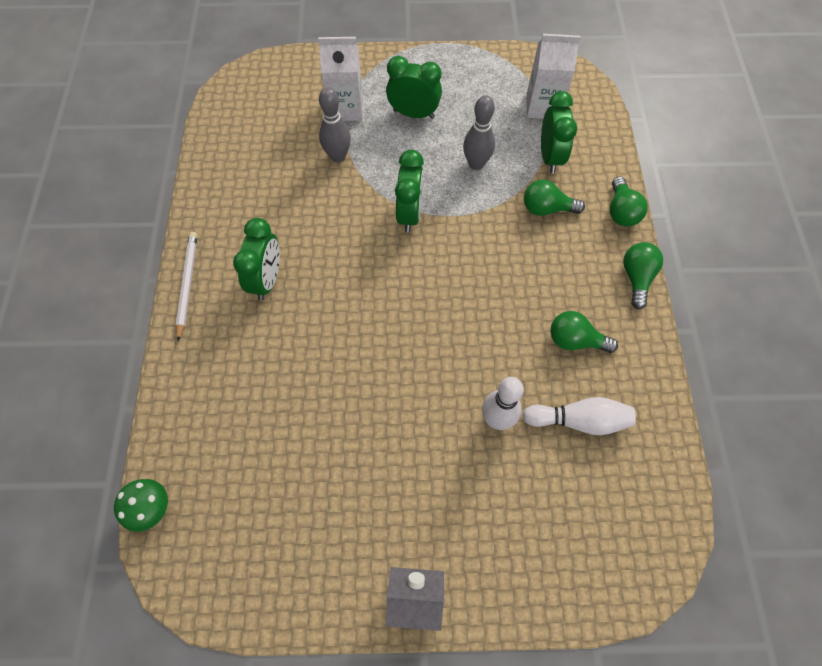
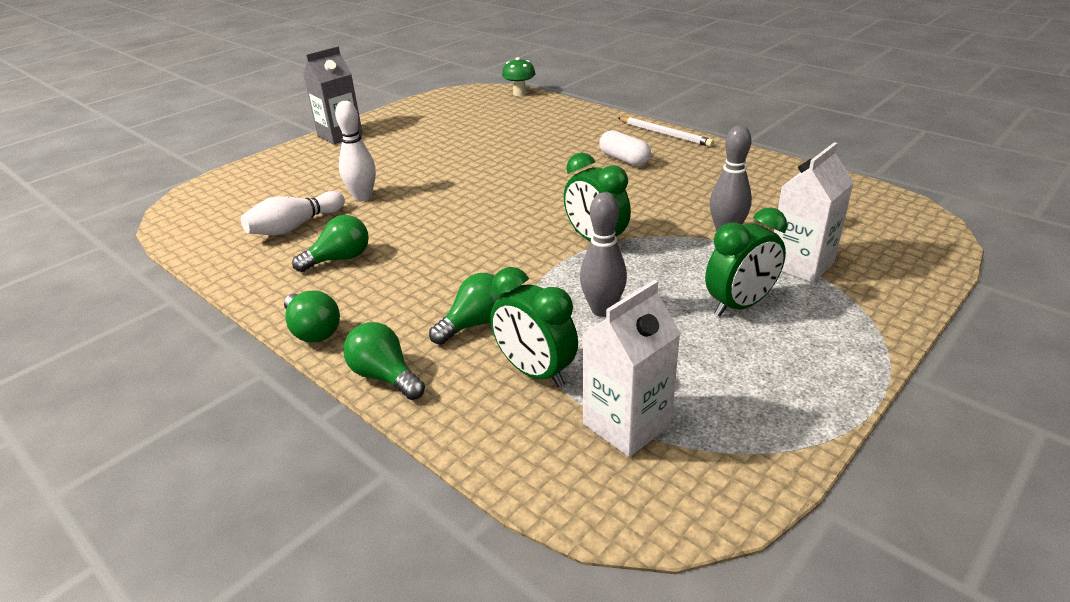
camera: 135 degrees right, 30 degrees down
(267, 280) = (624, 159): green clock -> white capsule

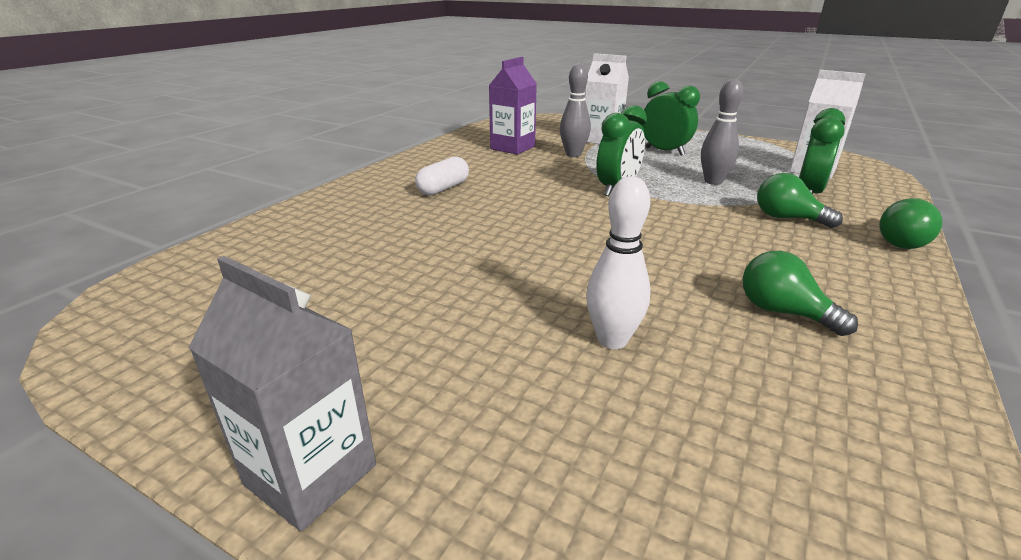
camera: 105 degrees left, 5 degrees down
(295, 226) = (752, 386): white bowling pin -> none
(313, 331) = (912, 291): green light bulb -> none
(519, 93) = (163, 269): green mushroom -> none
(665, 134) = (376, 176): white pencil -> none
(756, 198) = (512, 148): none -> purple carton

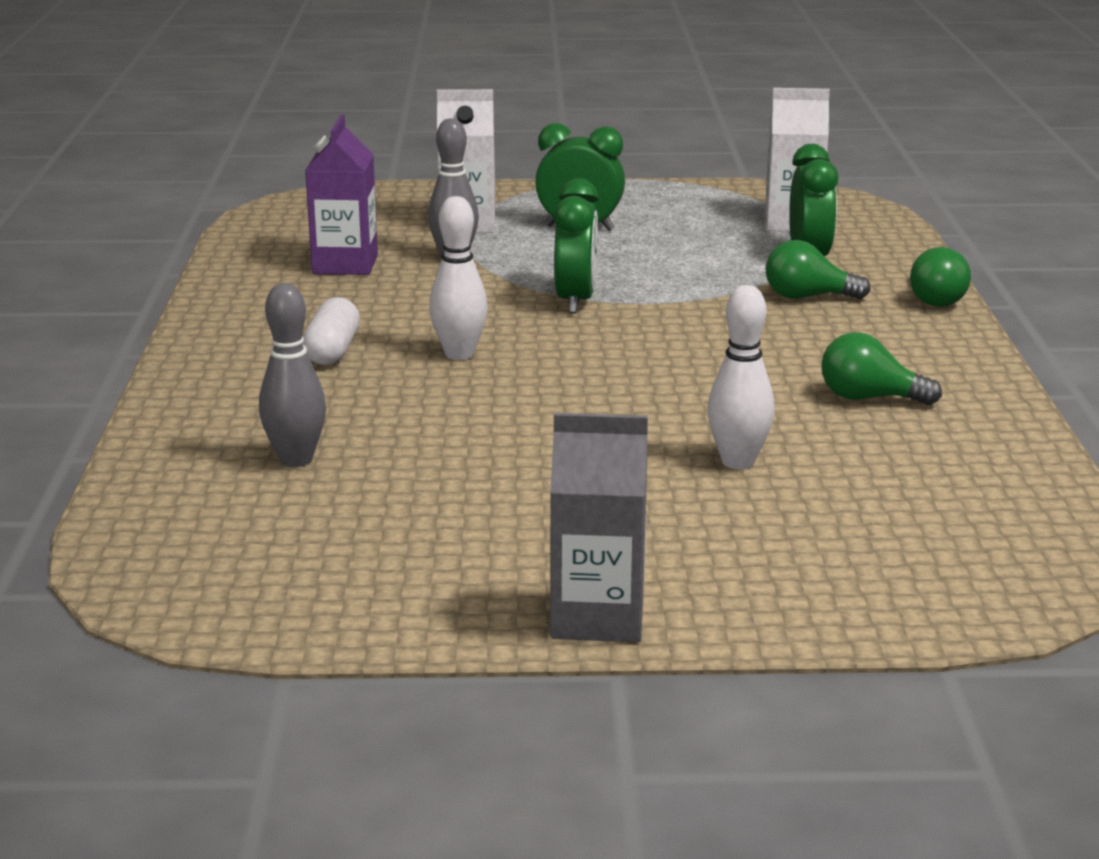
camera: 30 degrees left, 5 degrees down
(509, 205) = (459, 354): none -> white bowling pin
(713, 181) = (685, 264): grey bowling pin -> grey bowling pin (296, 460)

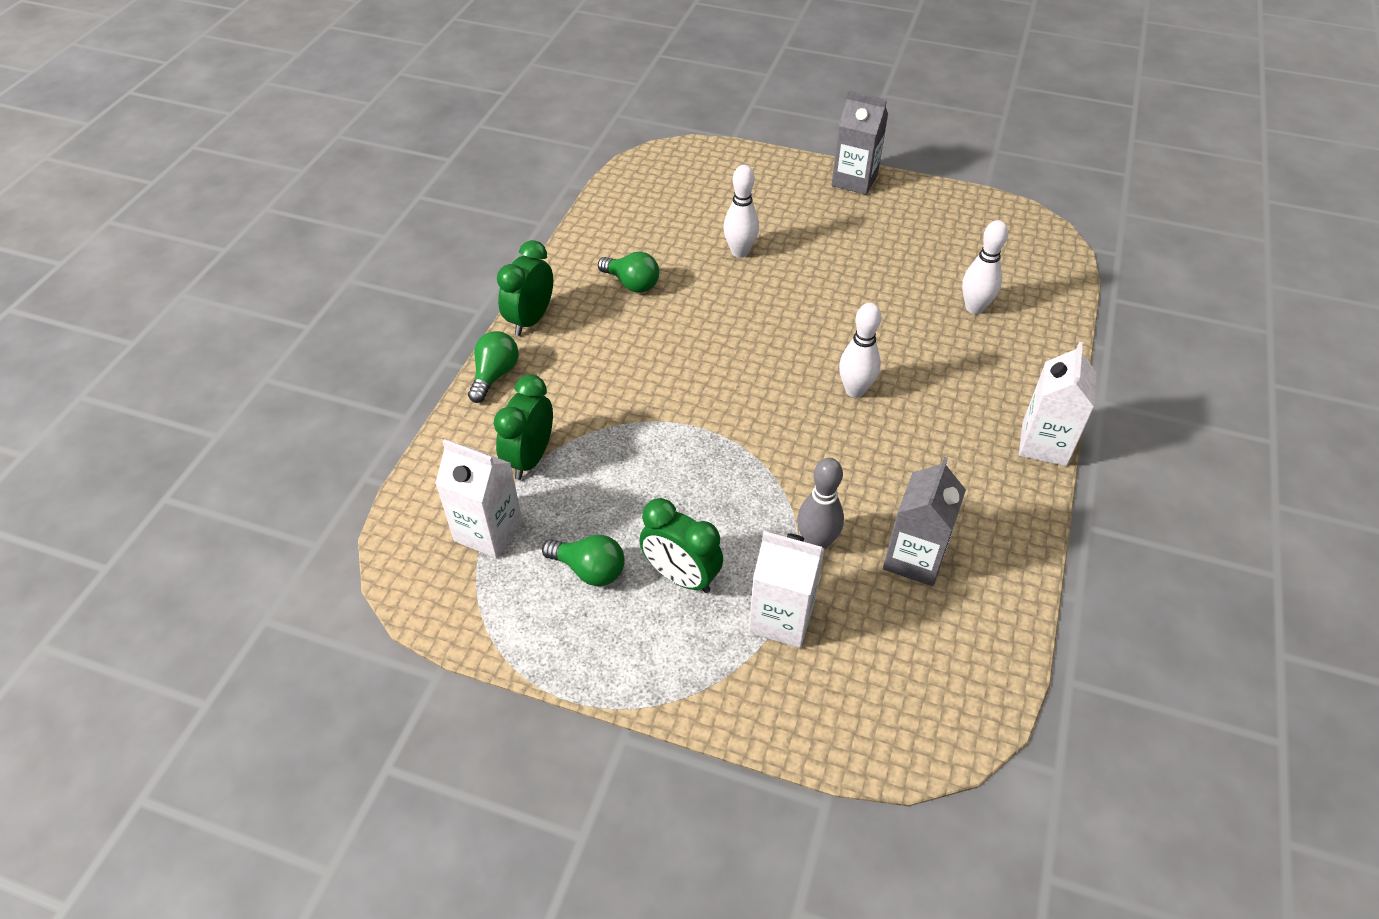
camera: 160 degrees left, 25 degrees up
(190, 350) = (1044, 444): none -> white carton
(296, 460) = (974, 308): grey bowling pin -> white bowling pin
(332, 351) = (941, 417): white capsule -> none
(345, 265) = (914, 558): purple carton -> grey carton
(576, 301) = (746, 441): green clock -> green clock (530, 320)
(807, 297) = (577, 401): green light bulb -> green light bulb (589, 570)

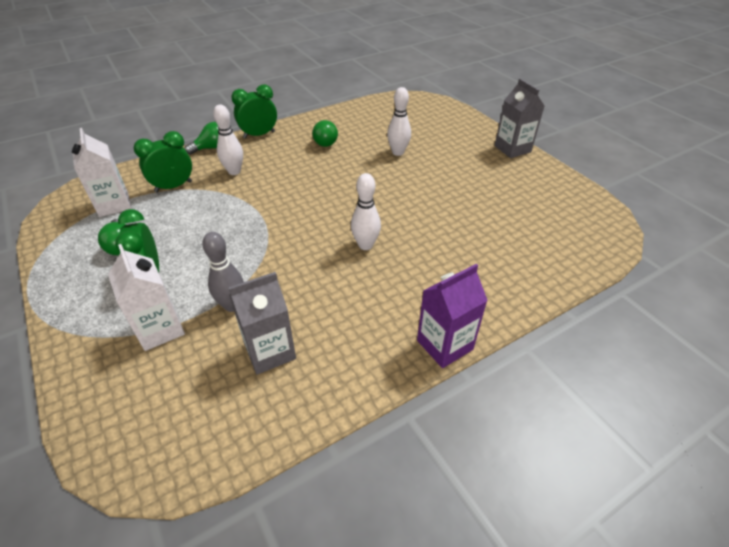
camera: 40 degrees right, 5 degrees down
(974, 308) = (502, 244): white bowling pin -> white bowling pin (234, 171)
(1044, 444) = (444, 345): white carton -> purple carton

